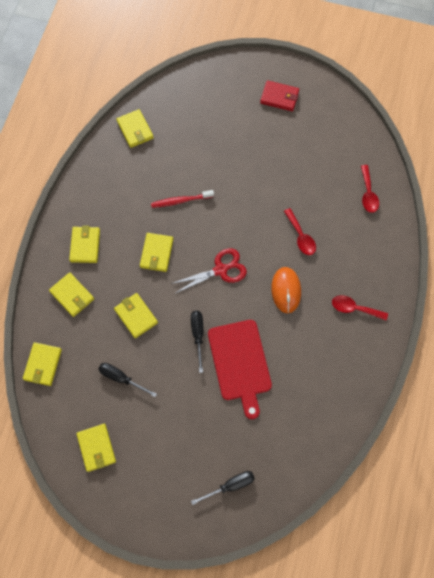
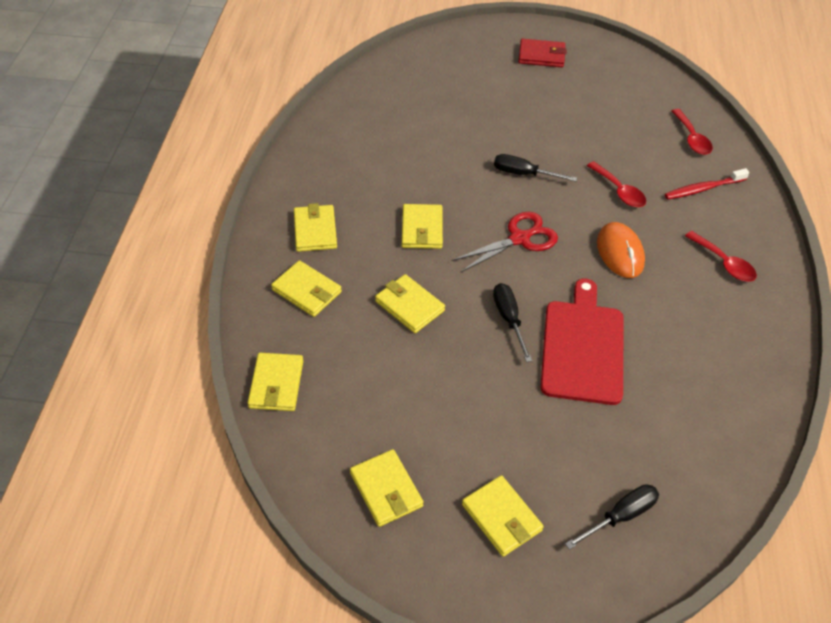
camera: 10 degrees left, 20 degrees down
(121, 378) = (405, 388): black screwdriver -> black screwdriver (523, 174)
(135, 130) = (359, 102): yellow wallet -> yellow wallet (501, 517)
(181, 201) = (441, 169): red toothbrush -> red toothbrush (703, 189)
(240, 363) = (582, 347): red cutting board -> red cutting board turned 150 degrees counterclockwise
(354, 308) = (724, 263): red spoon -> red spoon turned 135 degrees counterclockwise

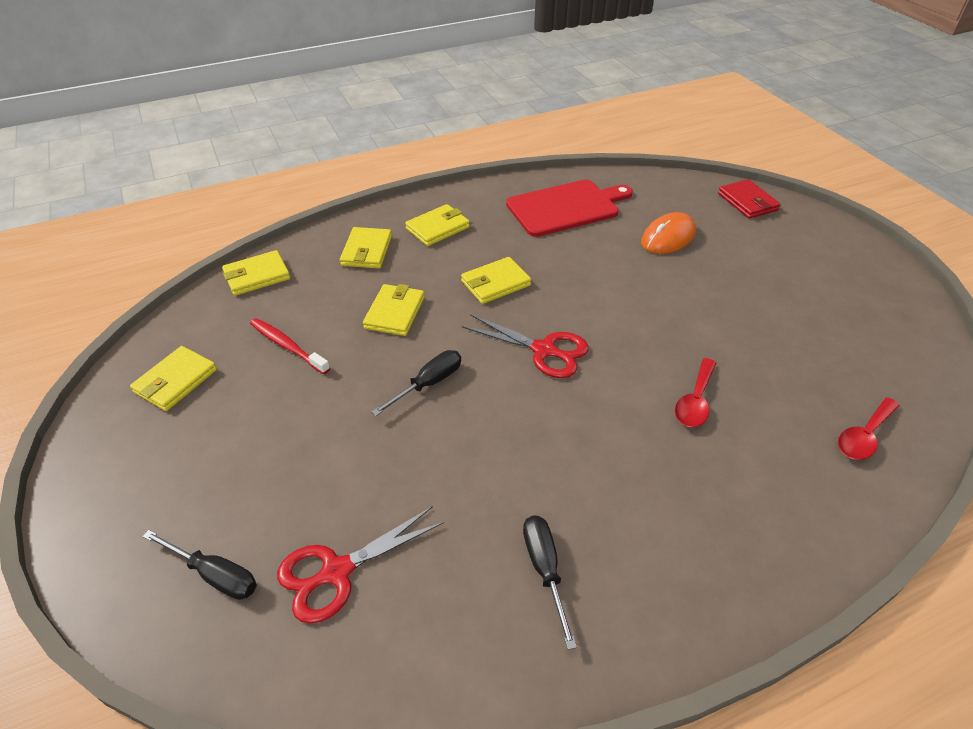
camera: 60 degrees right, 5 degrees down
(501, 517) = (175, 472): yellow wallet -> none
(523, 174) = (638, 319): black screwdriver -> black screwdriver (544, 570)
(541, 56) = (830, 265): red wallet -> red wallet (747, 202)
(582, 347) = (432, 455): red cutting board -> red cutting board (566, 207)
(620, 252) = (599, 436): orange mouse -> orange mouse (668, 237)
(655, 441) = (336, 572): none -> red scissors
(703, 189) = (787, 479): red toothbrush -> red toothbrush (287, 346)
(724, 263) = (677, 546): red spoon -> none

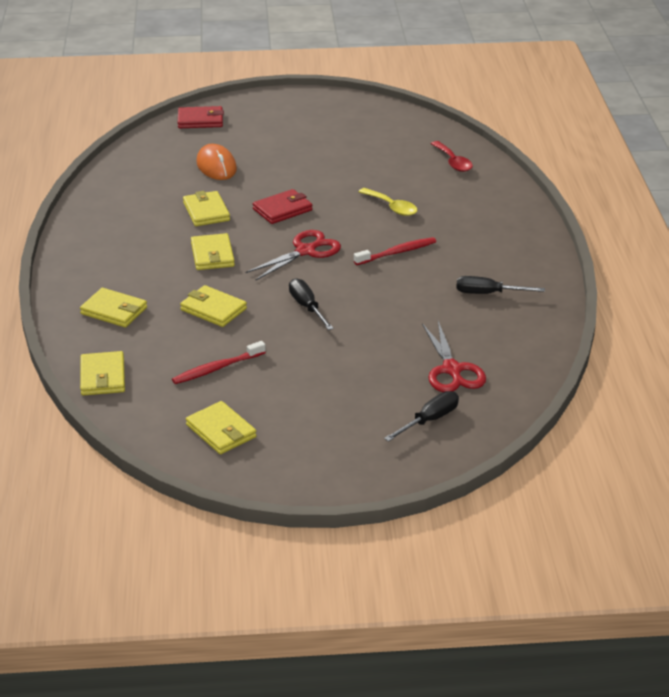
camera: 70 degrees left, 10 degrees down
(437, 228) = (110, 268): yellow wallet -> yellow wallet (206, 212)
(566, 207) = (136, 199): red cutting board -> none
(591, 435) = (397, 252): none -> red toothbrush
(618, 308) = (282, 210): none -> red wallet
(695, 401) = (392, 207): red spoon -> yellow spoon

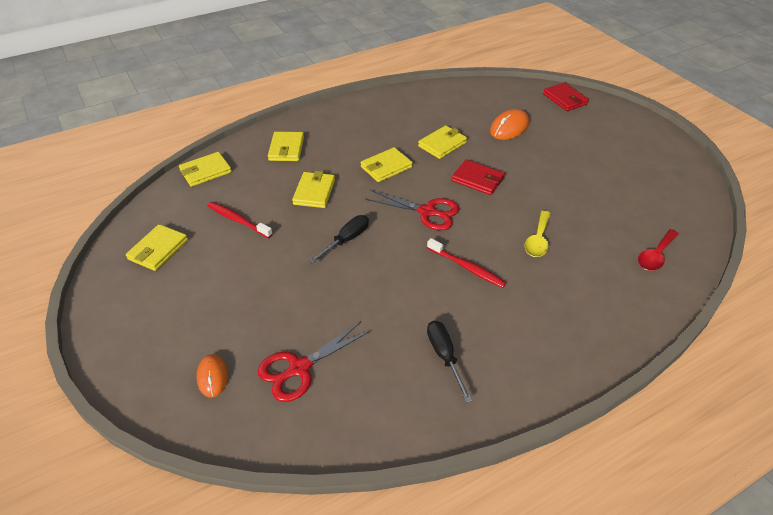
camera: 65 degrees right, 10 degrees up
(429, 420) = (212, 376): black screwdriver -> orange mouse

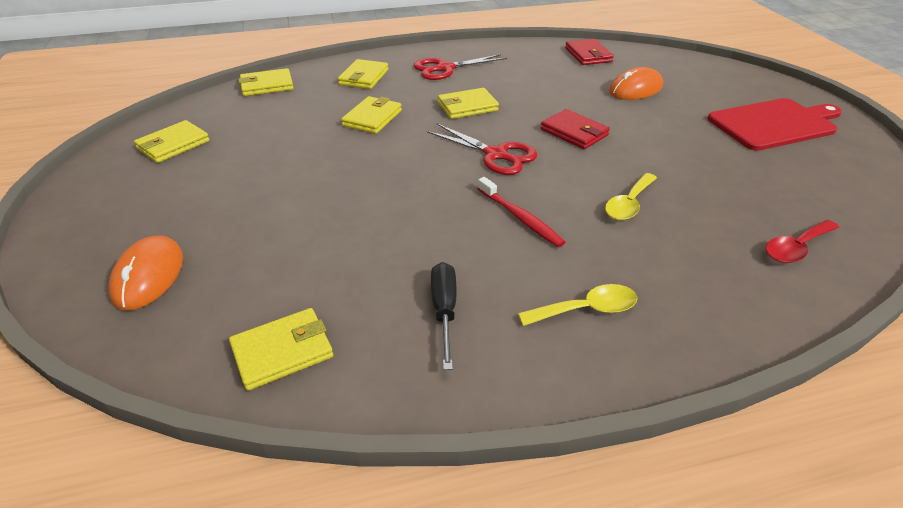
camera: 15 degrees right, 5 degrees down
(212, 376) = (149, 276): orange mouse -> orange mouse, size x1.56
(238, 220) = (273, 131): red toothbrush -> none
(299, 368) = (253, 287): red scissors -> red scissors (445, 69)
(346, 240) = (384, 167): black screwdriver -> none
(442, 144) = (545, 94): yellow wallet -> yellow wallet (282, 351)
(537, 334) = (586, 309): none -> yellow spoon
(565, 99) = (718, 71): red wallet -> red wallet (588, 55)
(617, 146) = (774, 124): none -> red cutting board

